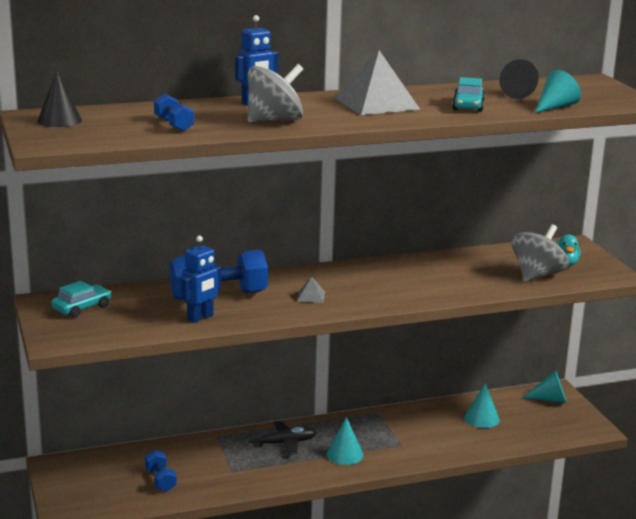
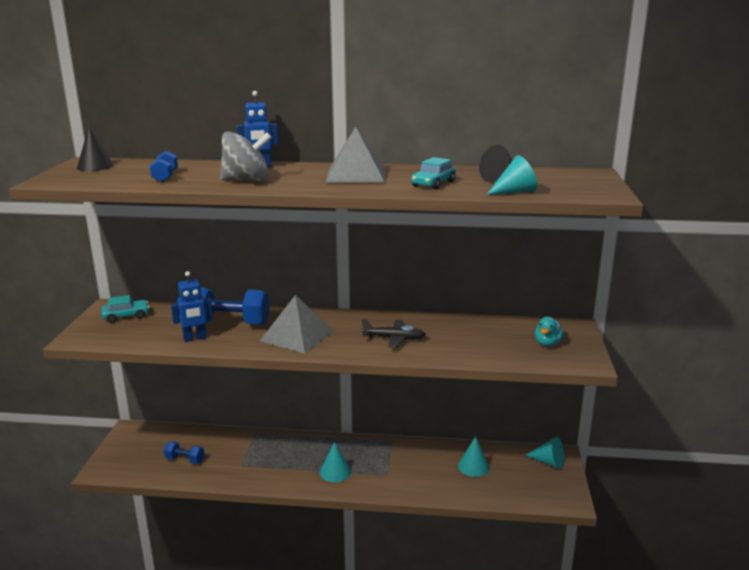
camera: 25 degrees right, 0 degrees up
(160, 480) = (185, 460): blue dumbbell -> blue dumbbell turned 75 degrees counterclockwise
(283, 443) = (297, 451): black plane -> black plane (394, 339)
(311, 296) = (297, 336): grey pyramid -> grey pyramid, size x2.40
(537, 275) = (510, 350): grey spinning top -> none

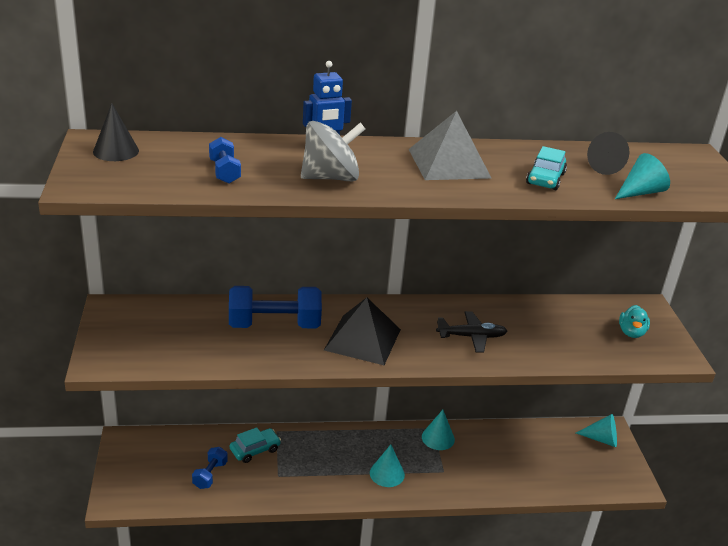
camera: 15 degrees left, 10 degrees up
(126, 316) = (141, 321): turquoise car -> turquoise car (255, 450)
(185, 460) = (210, 475): blue dumbbell -> blue dumbbell turned 75 degrees counterclockwise
(195, 338) = (246, 352): blue robot -> none
(297, 336) = (363, 339): grey pyramid -> black pyramid
(473, 466) = (529, 452): turquoise cone -> turquoise cone (438, 438)

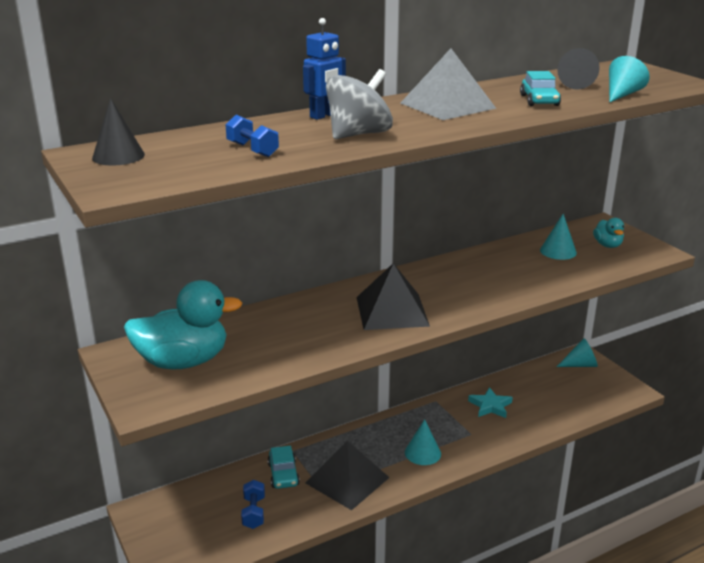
camera: 20 degrees left, 5 degrees down
(156, 332) = (183, 361): none -> turquoise duck
(255, 450) = (283, 474): turquoise car -> turquoise car turned 135 degrees clockwise
(274, 325) = (298, 322): blue dumbbell -> none
(304, 474) = (347, 480): none -> black pyramid
(438, 438) = (446, 408): turquoise cone -> turquoise cone (558, 251)
(471, 337) = (484, 283): black plane -> none
(481, 450) = (490, 406): none -> turquoise star

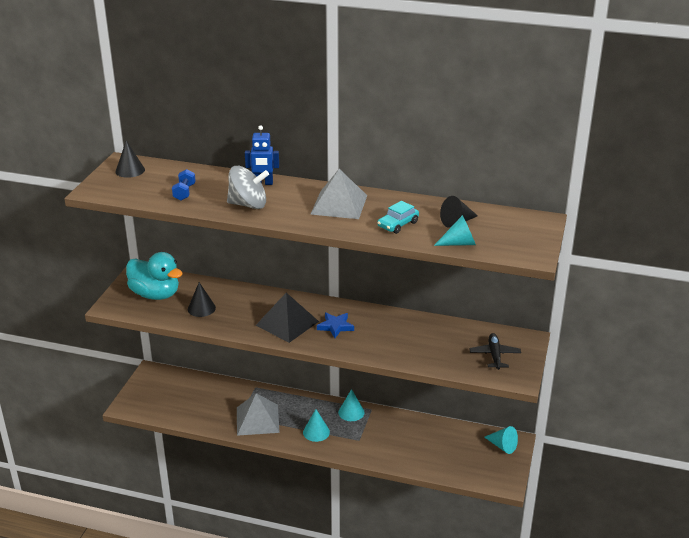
camera: 45 degrees right, 5 degrees up
(254, 512) = (194, 405): blue dumbbell -> none
(270, 346) = (201, 308): none -> black cone
(283, 474) = (233, 396): turquoise car -> none
(347, 480) = (257, 419): black pyramid -> grey pyramid
(442, 290) = (335, 326): none -> blue star
(490, 406) = (398, 432): turquoise star -> none
(558, 251) = (453, 341): turquoise cone -> turquoise cone (351, 412)
(607, 245) = (494, 355): turquoise duck -> black plane

